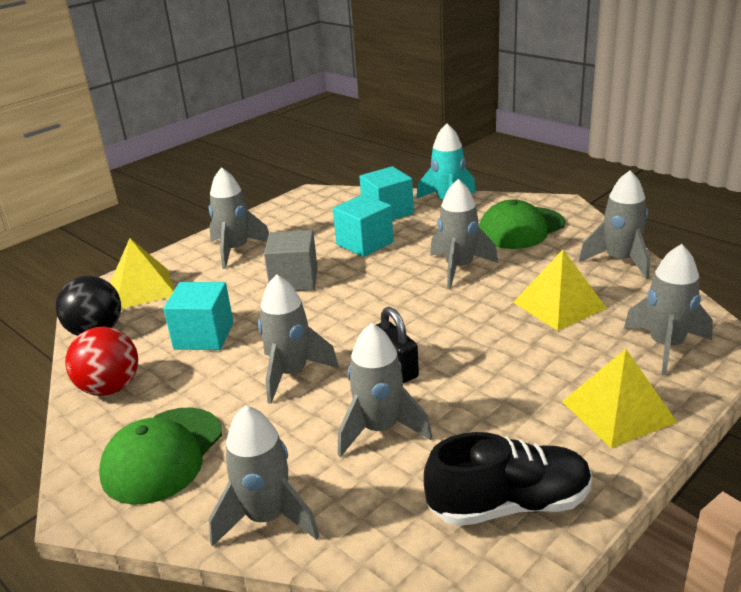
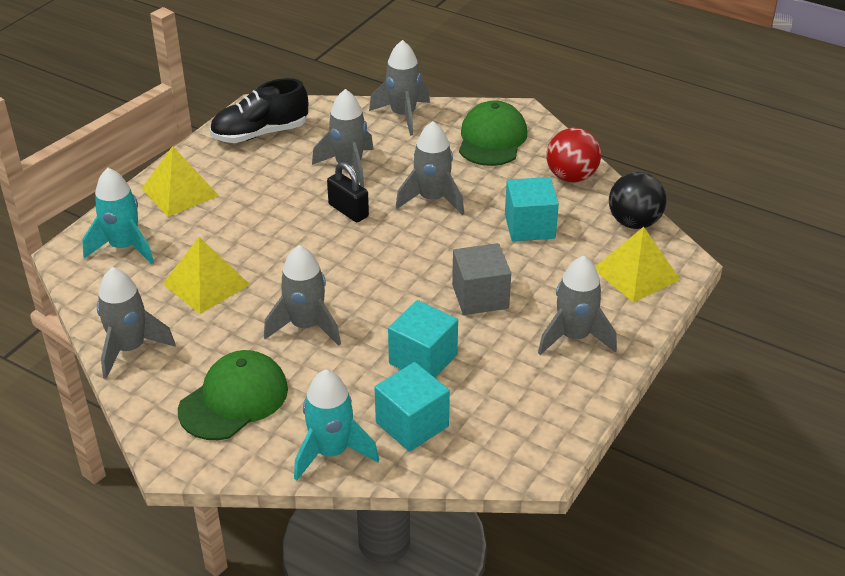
camera: 165 degrees right, 10 degrees up
(666, 346) = (124, 247): grey rocket -> turquoise rocket

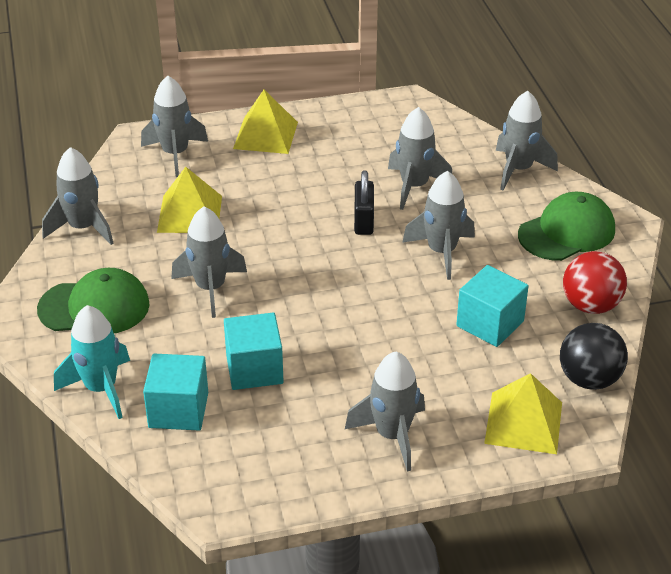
camera: 45 degrees right, 0 degrees up
(124, 247) = (175, 154): turquoise rocket -> grey rocket
(260, 133) = (384, 122): black shoe -> none
(480, 296) = (366, 352): grey cube -> none

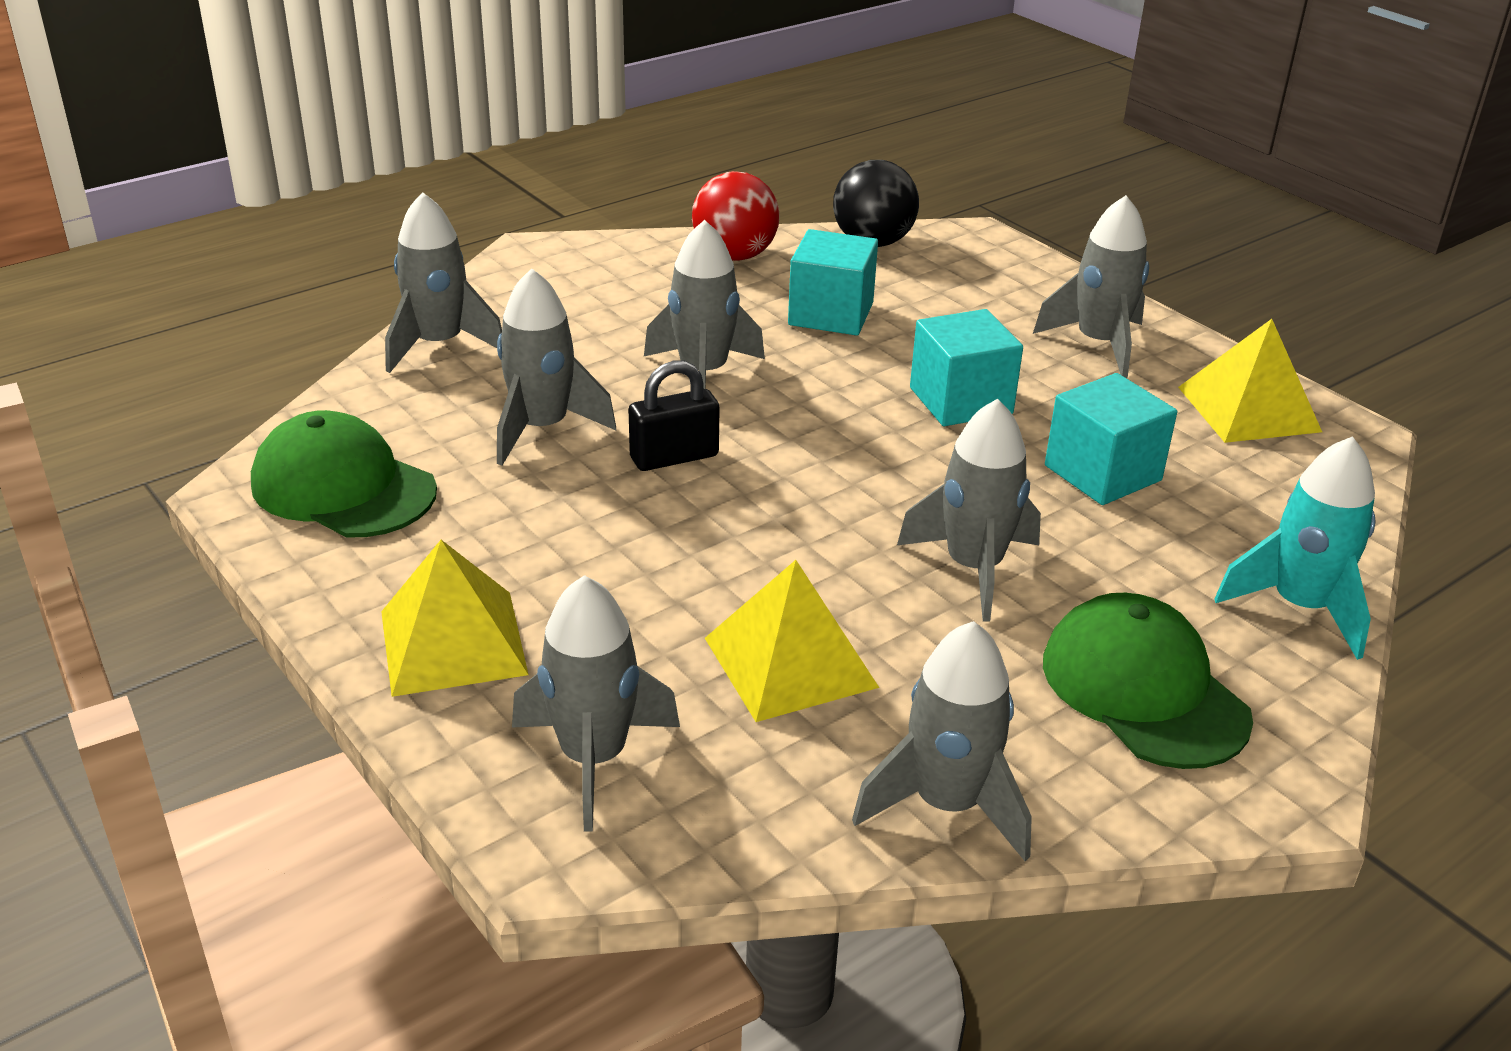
camera: 115 degrees left, 5 degrees down
(178, 410) = (1250, 516): turquoise cube -> turquoise cube (960, 401)
(523, 422) = (985, 270): yellow pyramid -> yellow pyramid (1249, 409)
(567, 232) = (584, 288): green cap -> green cap (343, 487)

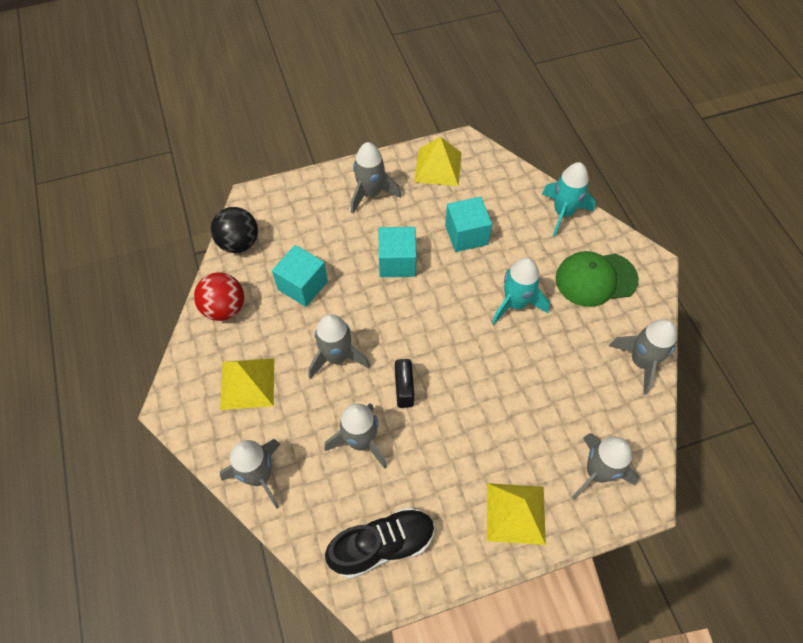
camera: 70 degrees left, 25 degrees up
(343, 487) = (382, 545): green cap -> black shoe
(790, 662) = (556, 387): yellow pyramid -> yellow pyramid (247, 383)
(973, 568) = (515, 303): grey rocket -> turquoise rocket

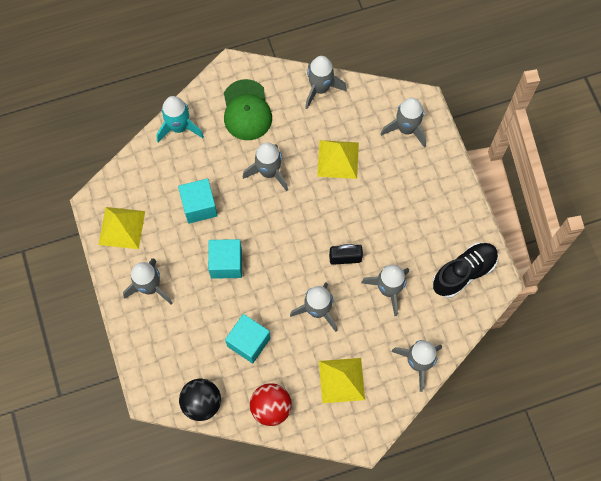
camera: 90 degrees left, 10 degrees up
(382, 545) = (463, 273): black shoe -> black shoe turned 75 degrees clockwise
(515, 303) = (269, 172): turquoise rocket -> grey rocket
(516, 513) = (437, 184): yellow pyramid -> yellow pyramid (338, 159)

